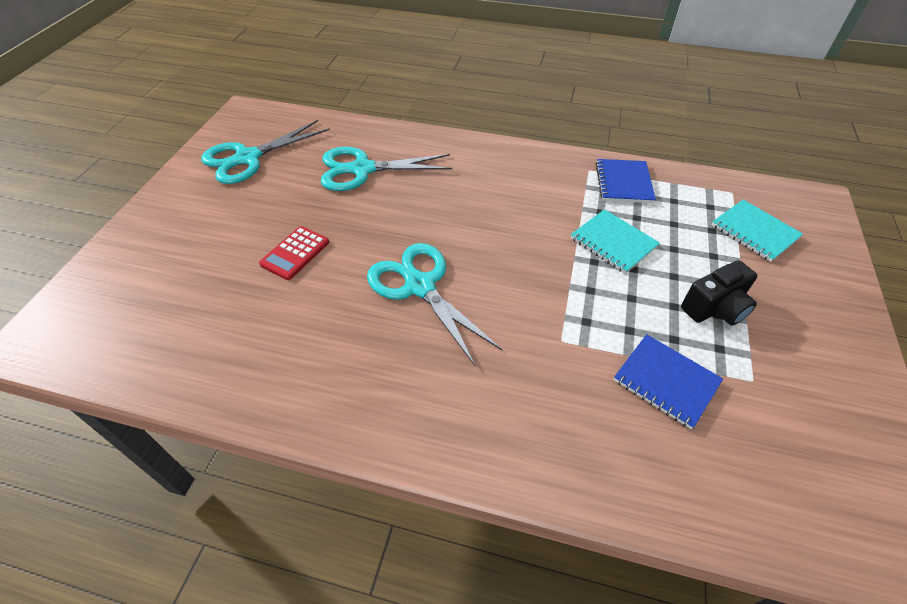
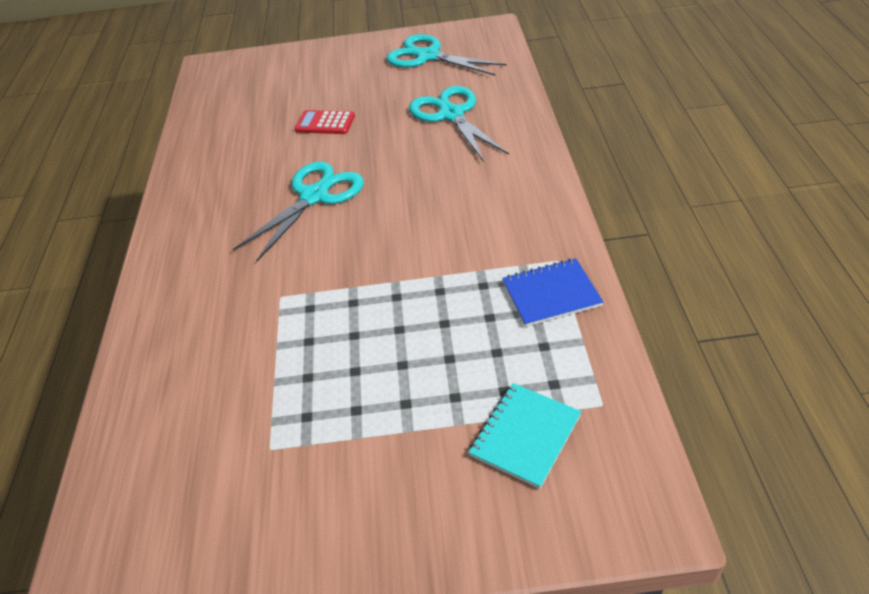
camera: 75 degrees right, 5 degrees down
(613, 242) = (434, 305): turquoise notebook -> none
(666, 381) = (251, 378): blue notebook -> none
(715, 308) = (364, 407): black camera -> none

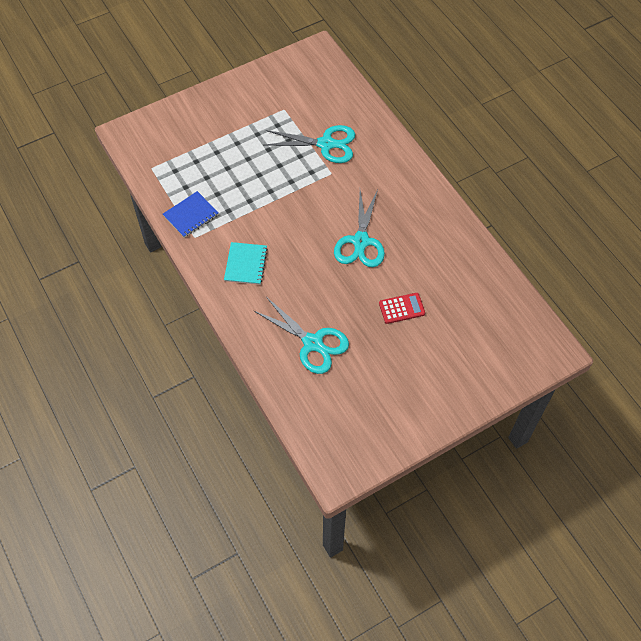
camera: 150 degrees right, 15 degrees up
(428, 56) = (371, 414): turquoise scissors -> turquoise scissors (326, 144)
(525, 436) = (180, 145): turquoise notebook -> turquoise notebook (245, 264)

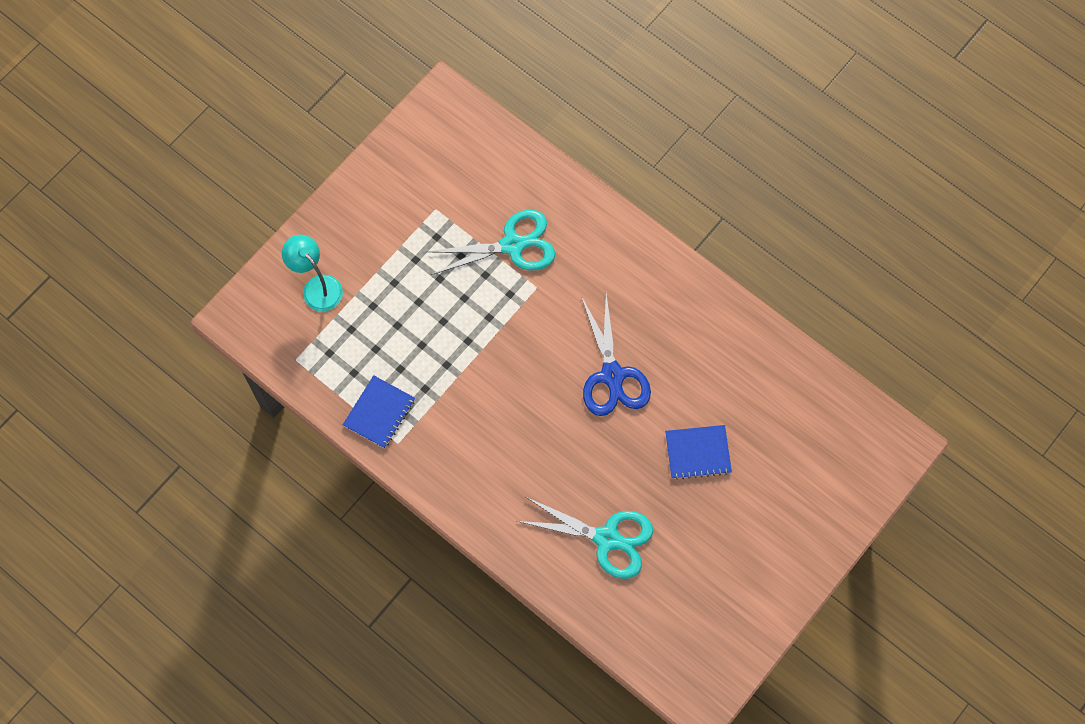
camera: 20 degrees left, 10 degrees up
(186, 130) = (317, 286): none -> turquoise lamp
(245, 264) = (480, 459): turquoise notebook -> none
(360, 242) = (612, 376): turquoise scissors -> blue scissors
(401, 308) = (698, 452): red calculator -> blue notebook

